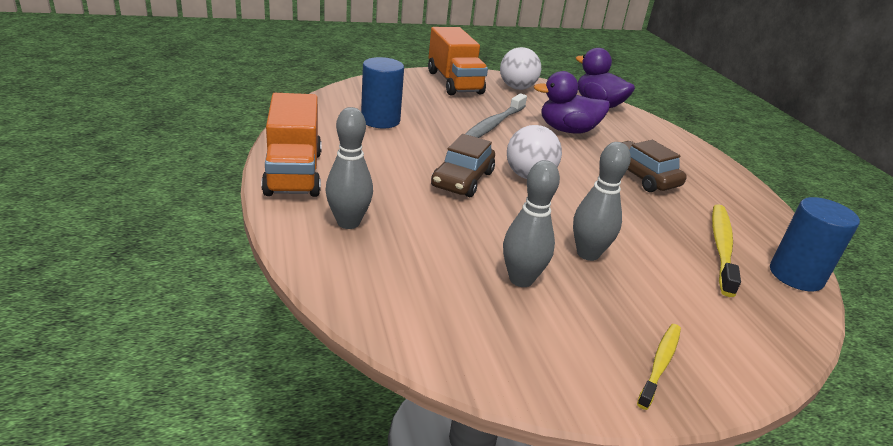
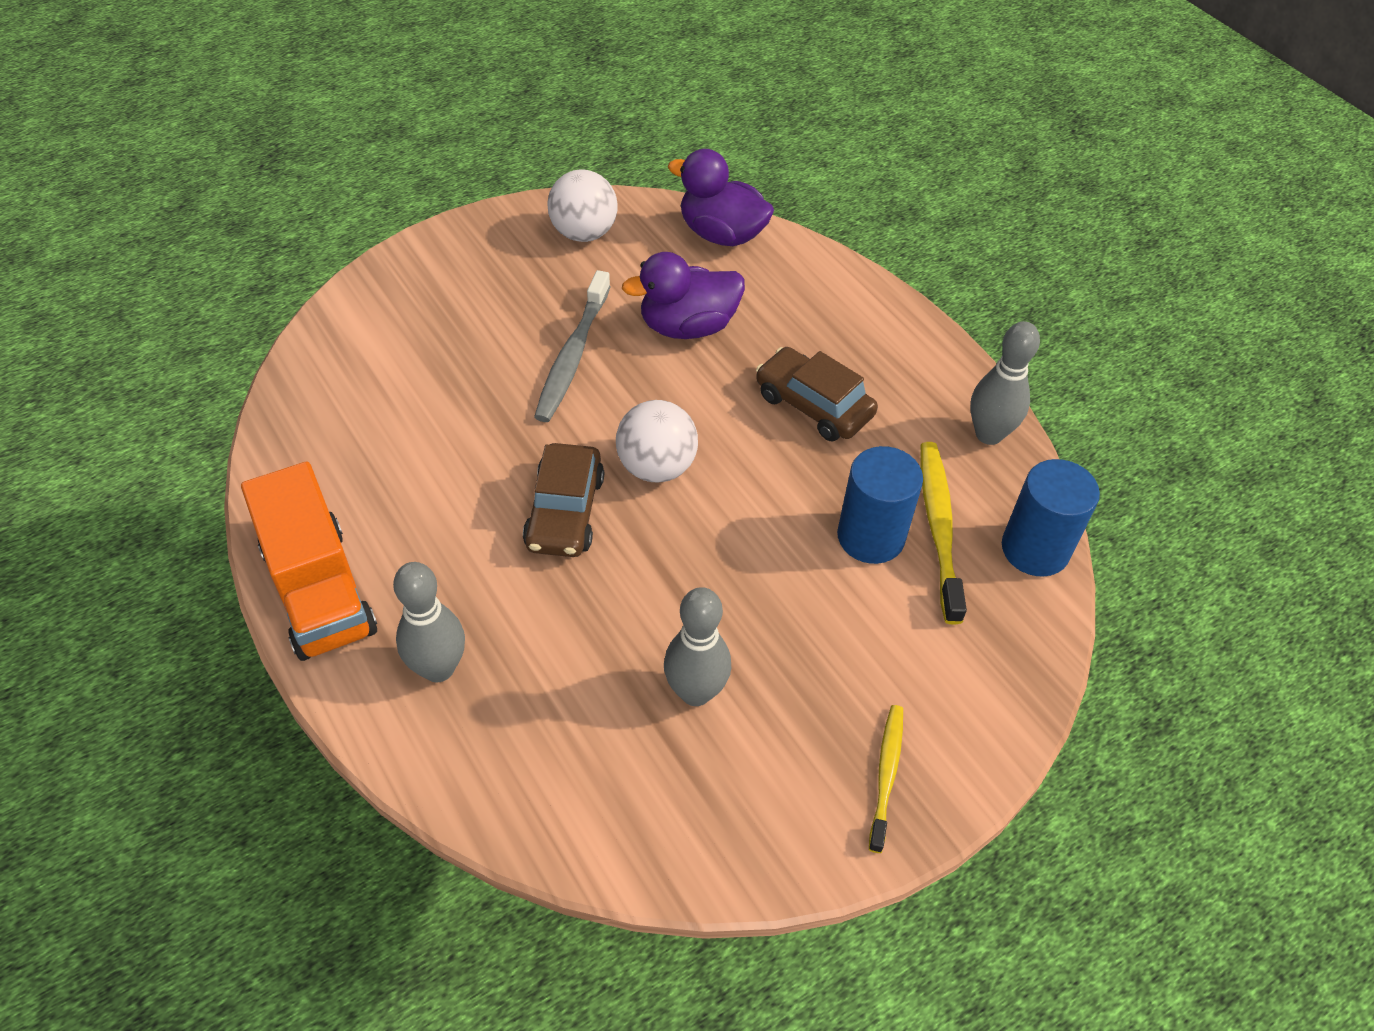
camera: 15 degrees left, 20 degrees up
(380, 120) = (397, 409): blue cylinder -> blue cylinder (870, 536)
(454, 82) = (479, 256): orange truck -> none
(588, 254) = (769, 608): grey bowling pin -> grey bowling pin (989, 434)

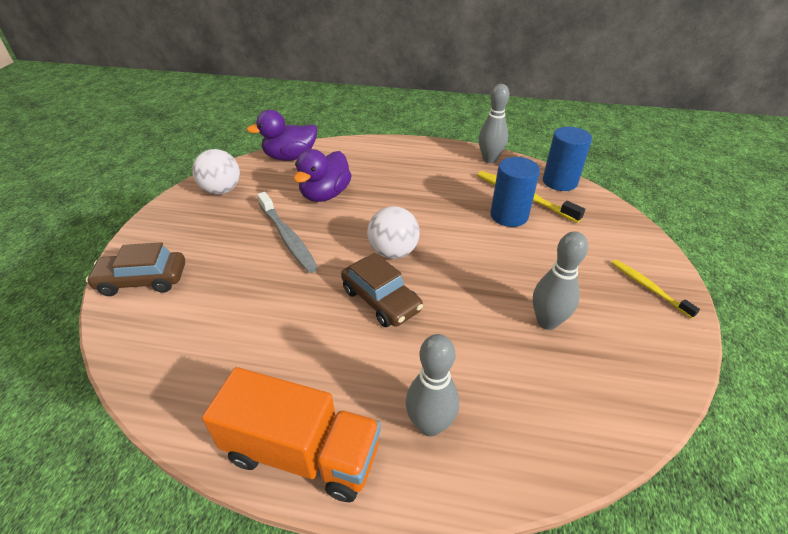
camera: 45 degrees left, 10 degrees down
(813, 405) = (418, 189): brown car -> brown car (143, 280)

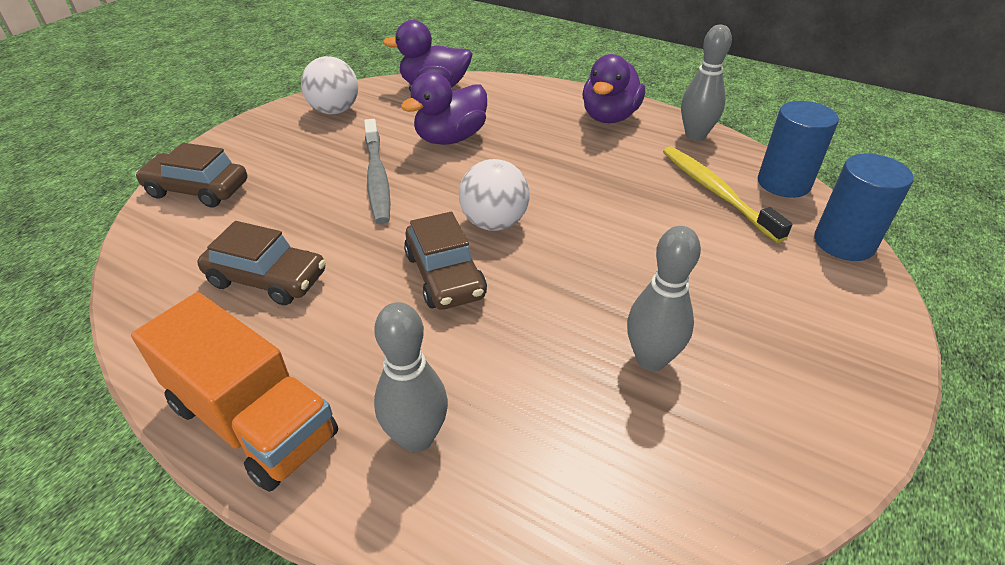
camera: 20 degrees right, 0 degrees up
(247, 338) = (267, 279): none -> brown car
(427, 157) = (609, 117): none -> purple duck
(509, 215) = (679, 212): blue cylinder -> blue cylinder (844, 243)
(648, 288) = (838, 356): yellow toothbrush -> none

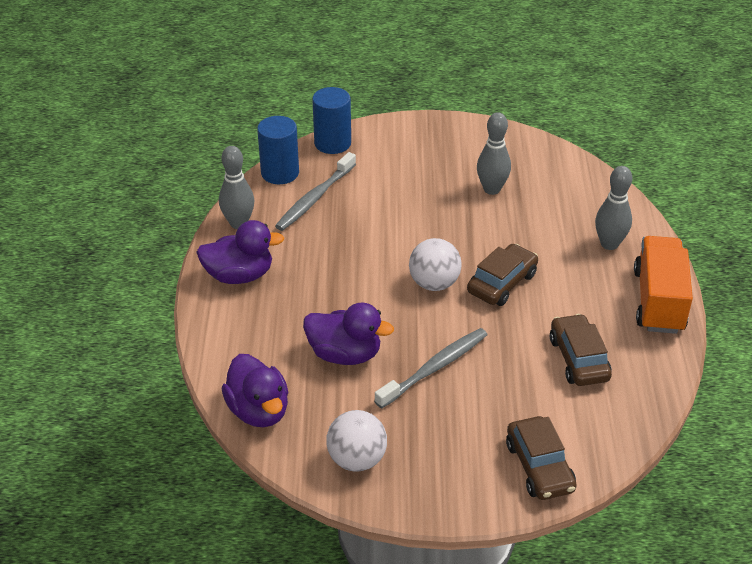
camera: 120 degrees left, 0 degrees up
(716, 192) = (315, 198): yellow toothbrush -> grey toothbrush

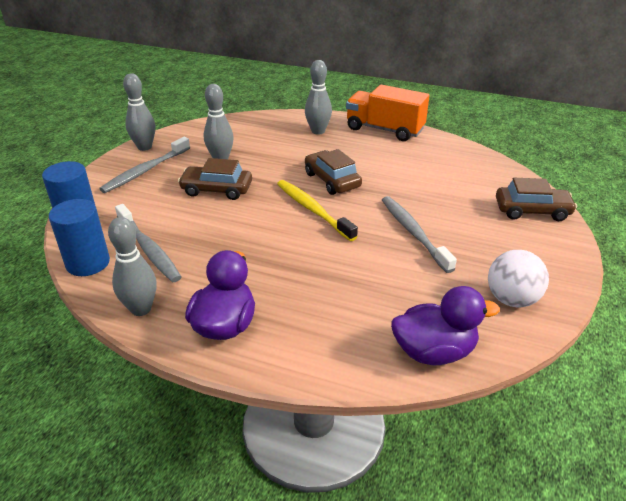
camera: 70 degrees left, 5 degrees down
(345, 354) = (377, 277): purple duck -> none
(434, 283) = (313, 210): white ball -> yellow toothbrush
(437, 148) = (146, 170): none -> grey toothbrush
(480, 130) = (144, 147): none -> grey bowling pin
(578, 359) = (428, 170): brown car -> brown car (217, 189)

